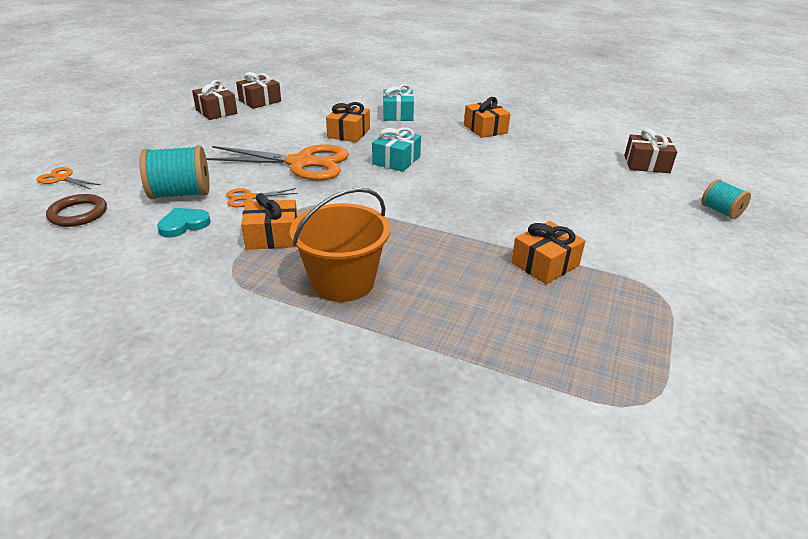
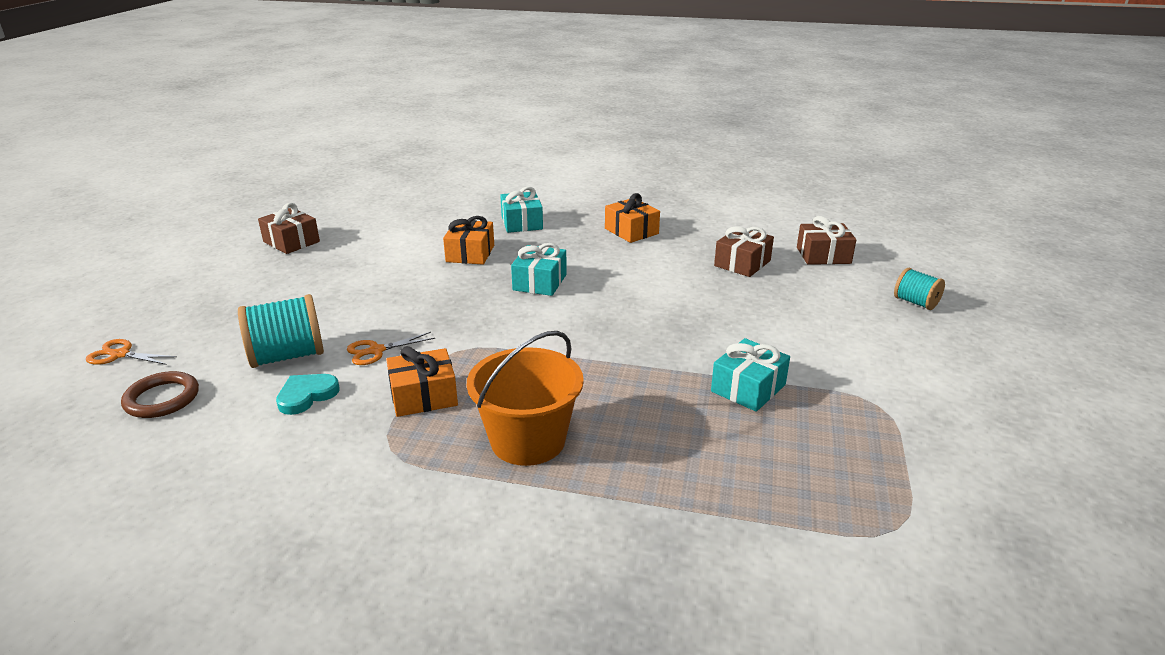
camera: 10 degrees left, 5 degrees down
(260, 101) = (343, 222): brown gift -> brown gift (742, 263)
(301, 163) = (425, 299): orange scissors -> none
(545, 264) = (748, 388): orange gift -> turquoise gift

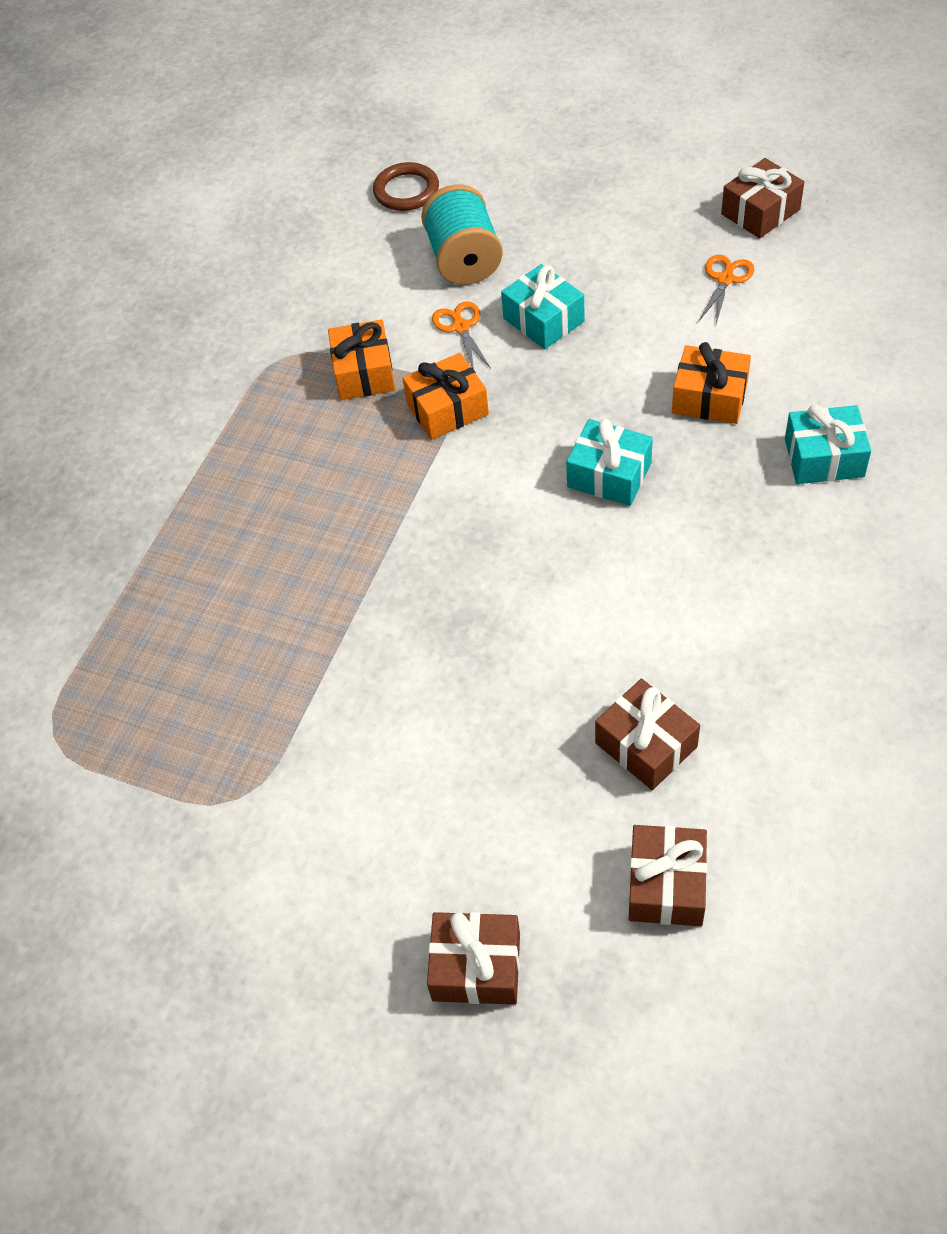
camera: 105 degrees right, 25 degrees up
(120, 355) = (492, 143): orange scissors -> orange scissors (725, 279)
(307, 395) = (387, 286): turquoise heart -> none
(528, 440) = (268, 456): orange bucket -> none
(631, 231) = (785, 605): orange gift -> orange gift (447, 409)
(748, 388) = (305, 667): turquoise gift -> turquoise gift (543, 320)
(915, 302) = (476, 967): turquoise spool -> brown gift

